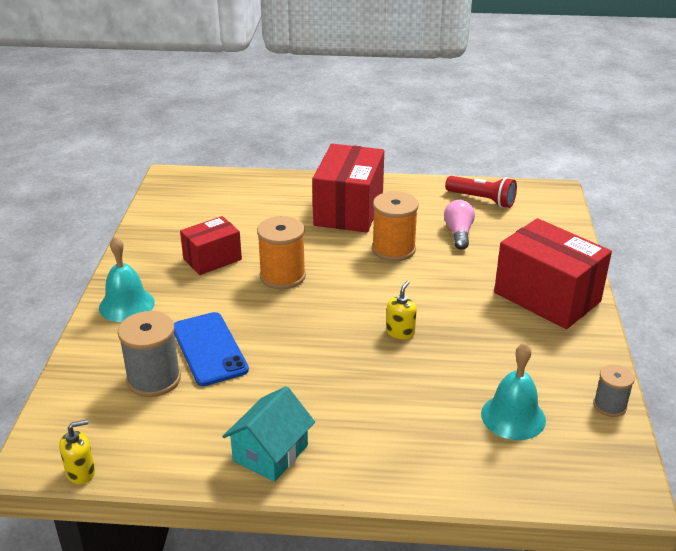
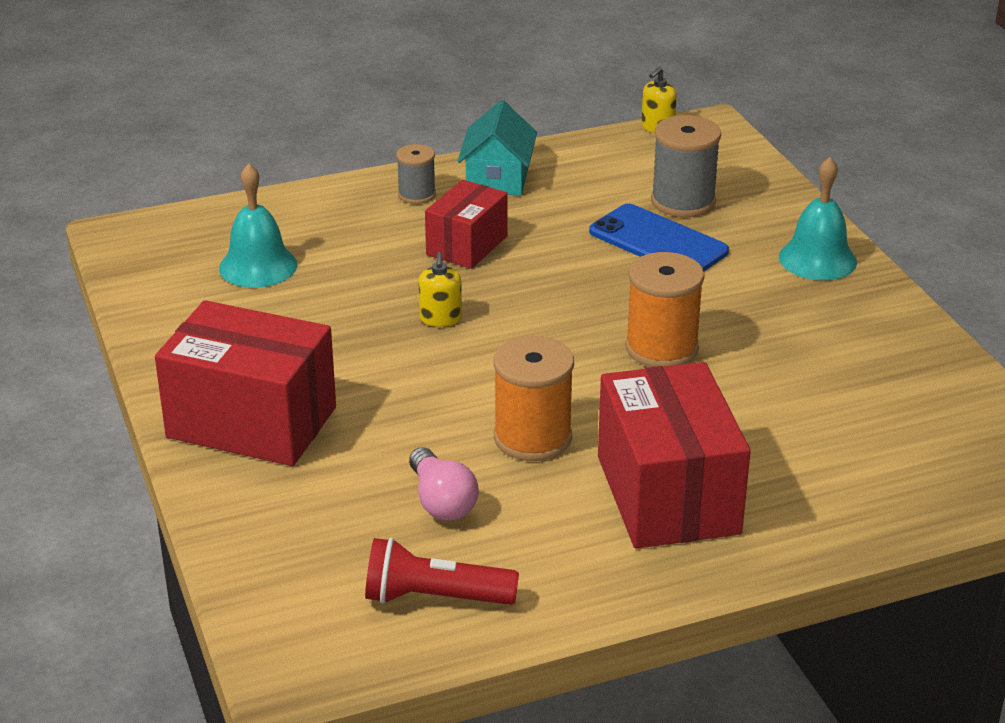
camera: 155 degrees right, 0 degrees up
(212, 259) = (788, 344): red box -> red box (467, 245)
(609, 405) = (144, 304): grey spool -> grey spool (416, 194)

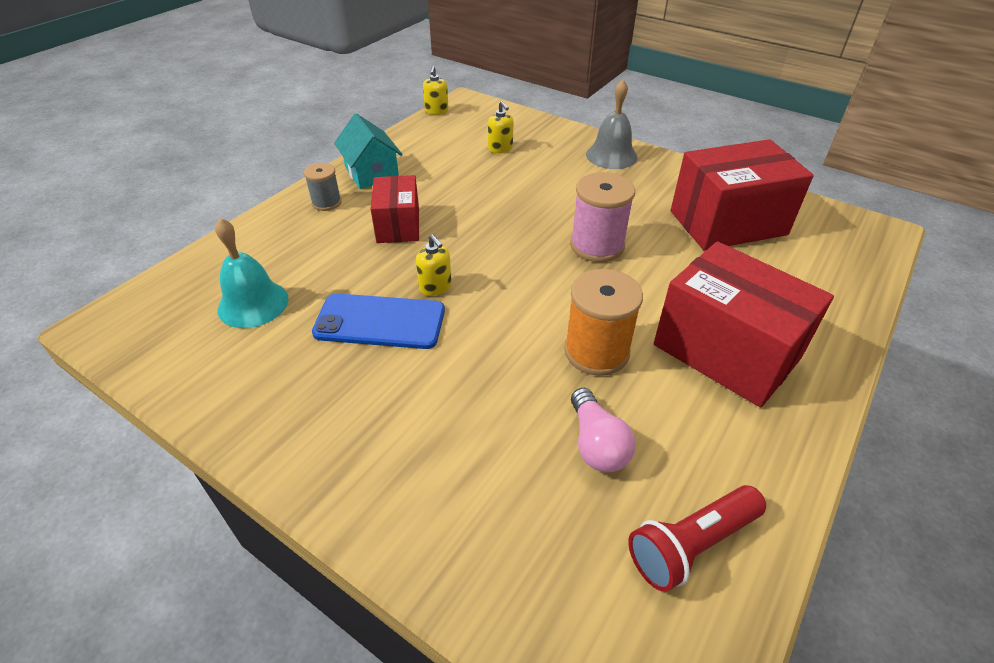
camera: 35 degrees left, 10 degrees up
(251, 422) = (375, 452): red box -> red box (728, 223)
(441, 501) = (596, 444): pink light bulb -> pink light bulb turned 45 degrees clockwise
(658, 242) = (515, 177): blue phone -> blue phone (380, 321)
(661, 348) = (597, 246): orange spool -> pink spool
(683, 201) = (500, 148): grey spool -> yellow soap dispenser
(817, 259) = (611, 155): turquoise bell -> grey bell

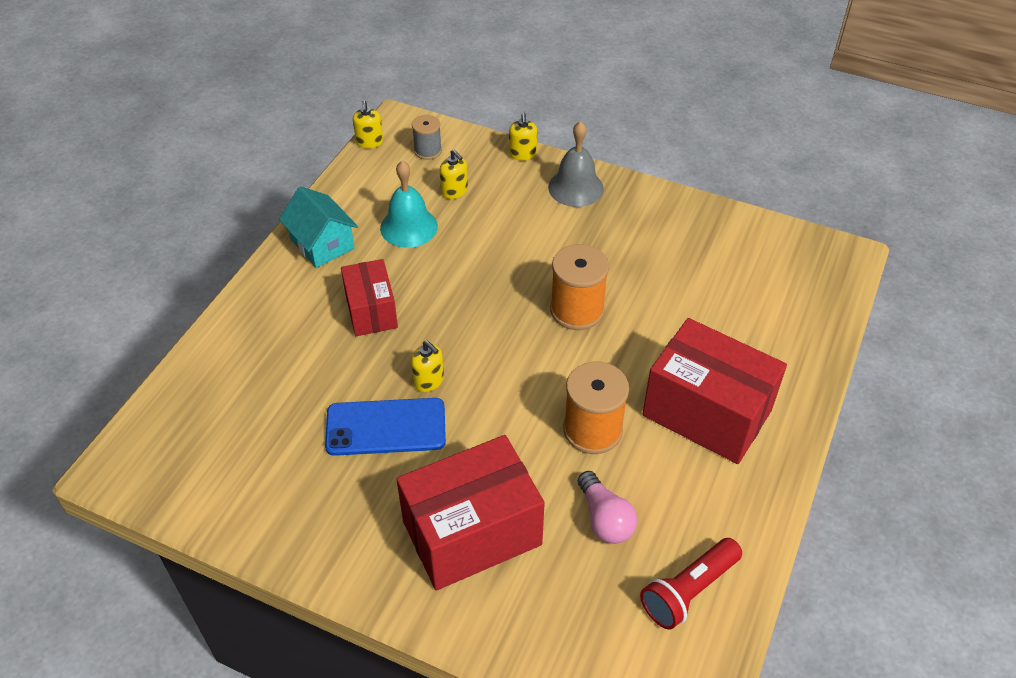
camera: 10 degrees left, 5 degrees up
(253, 304) = (255, 425): turquoise bell -> turquoise bell (409, 227)
(326, 203) = (286, 291): grey spool -> grey spool (428, 151)
(567, 129) = (522, 154): none -> yellow soap dispenser
(597, 246) = (577, 310): pink spool -> orange spool
(728, 223) = (701, 265): red box -> red box (472, 533)

